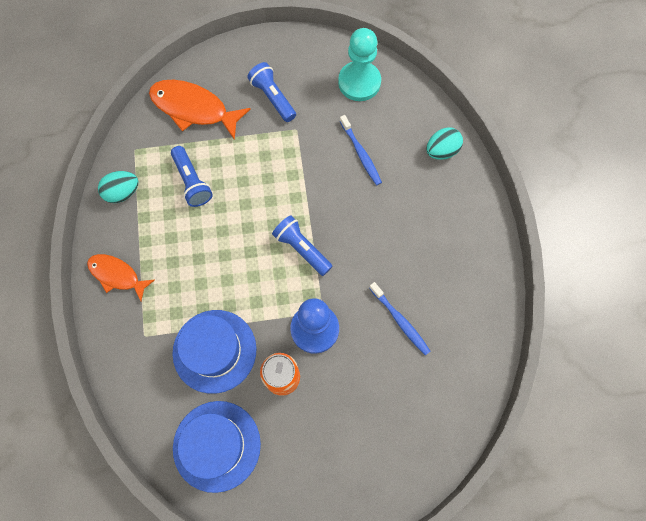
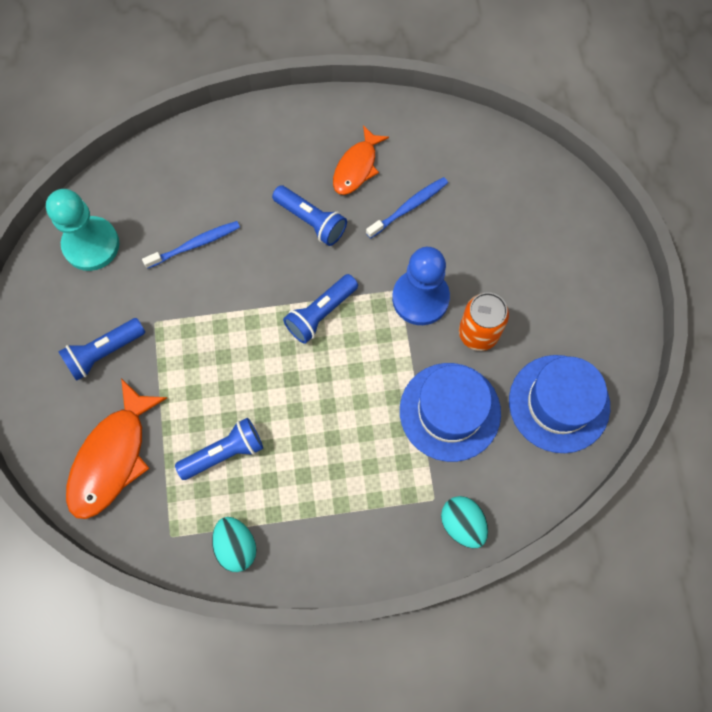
camera: 90 degrees left, 0 degrees up
(117, 275) = (354, 542): orange fish -> orange fish (357, 167)
(384, 240) = (311, 221): none -> blue flashlight
(441, 151) = (197, 154): turquoise egg -> turquoise egg (462, 524)

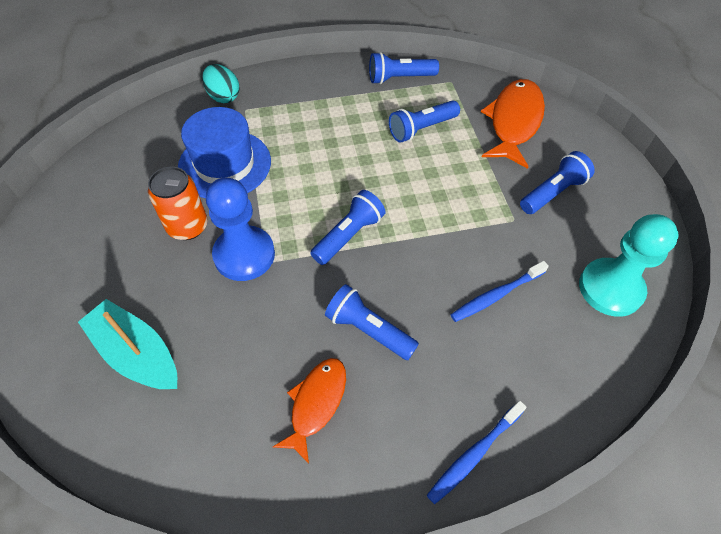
camera: 175 degrees right, 15 degrees down
(236, 546) = (400, 78): turquoise egg -> blue flashlight
(408, 207) = (251, 353): blue toothbrush -> blue toothbrush (474, 454)
(501, 213) = (137, 353): none -> turquoise boat
(559, 403) = (122, 175): blue hat -> none

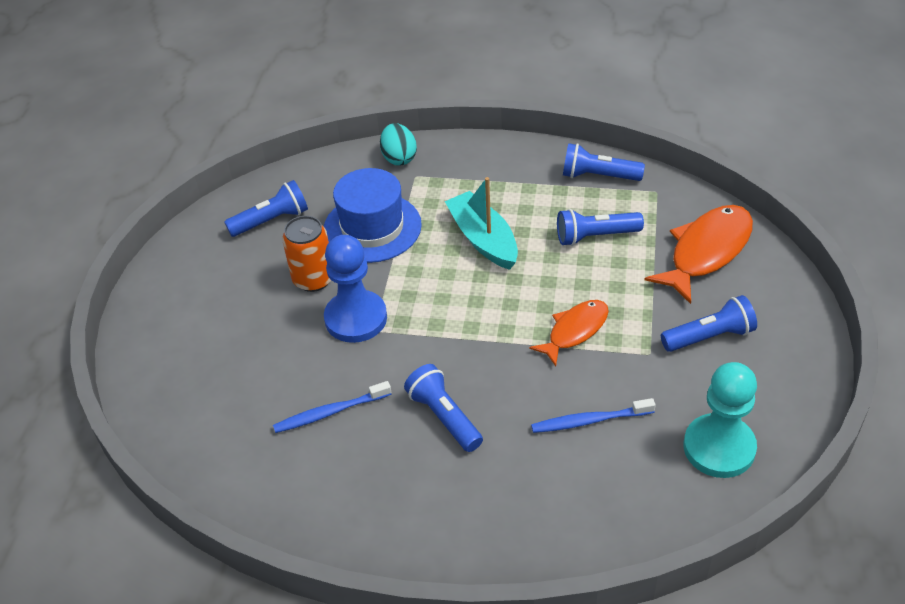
camera: 25 degrees right, 10 degrees down
(137, 353) = (227, 379): turquoise boat -> turquoise boat (483, 239)
(316, 403) = (366, 465): orange fish -> orange fish (575, 331)
(348, 235) = (465, 325): blue flashlight -> blue flashlight (271, 220)
(474, 454) = (493, 550): blue toothbrush -> blue toothbrush (330, 412)

